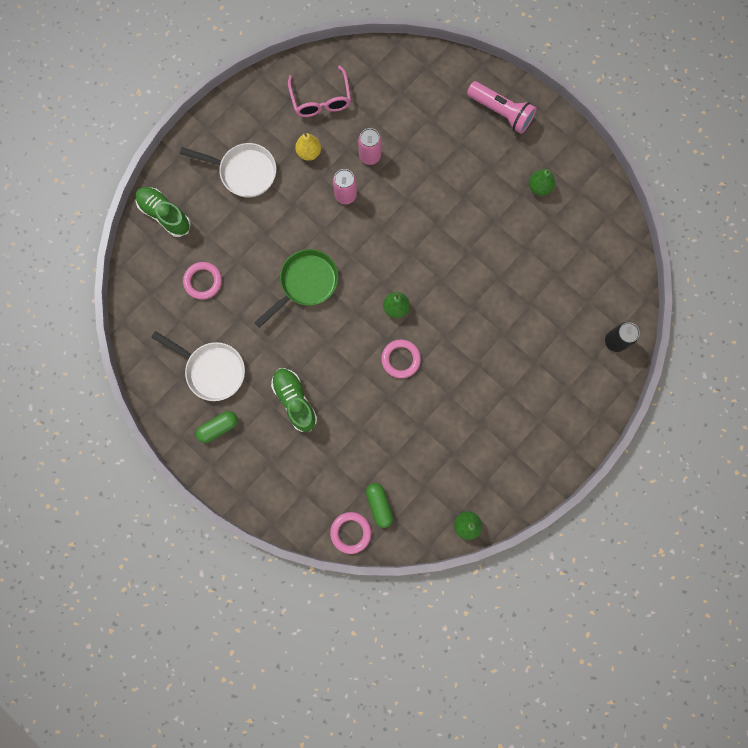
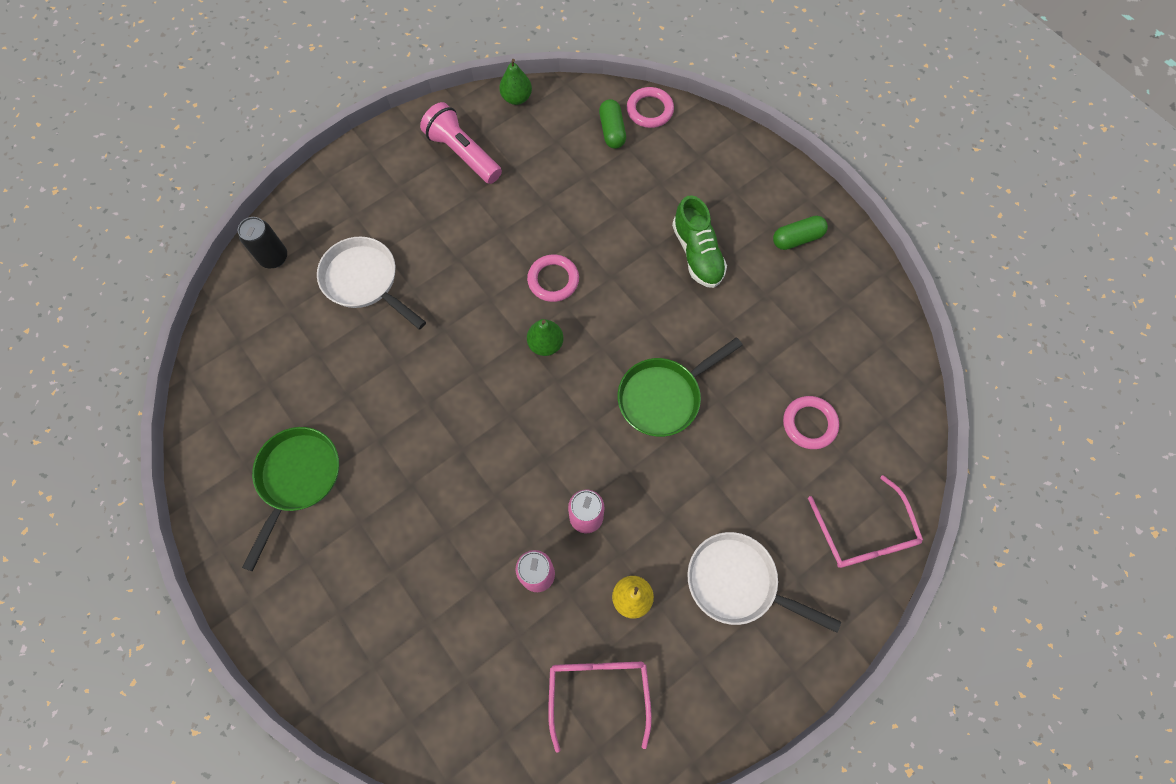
camera: 170 degrees left, 10 degrees down
(165, 215) = (864, 534): green shoe -> pink glasses
(212, 370) = (802, 306): white pan -> white pan (365, 281)
(500, 112) = (314, 613): pink flashlight -> pink flashlight (463, 154)
(539, 187) = (297, 479): green pear -> green pan

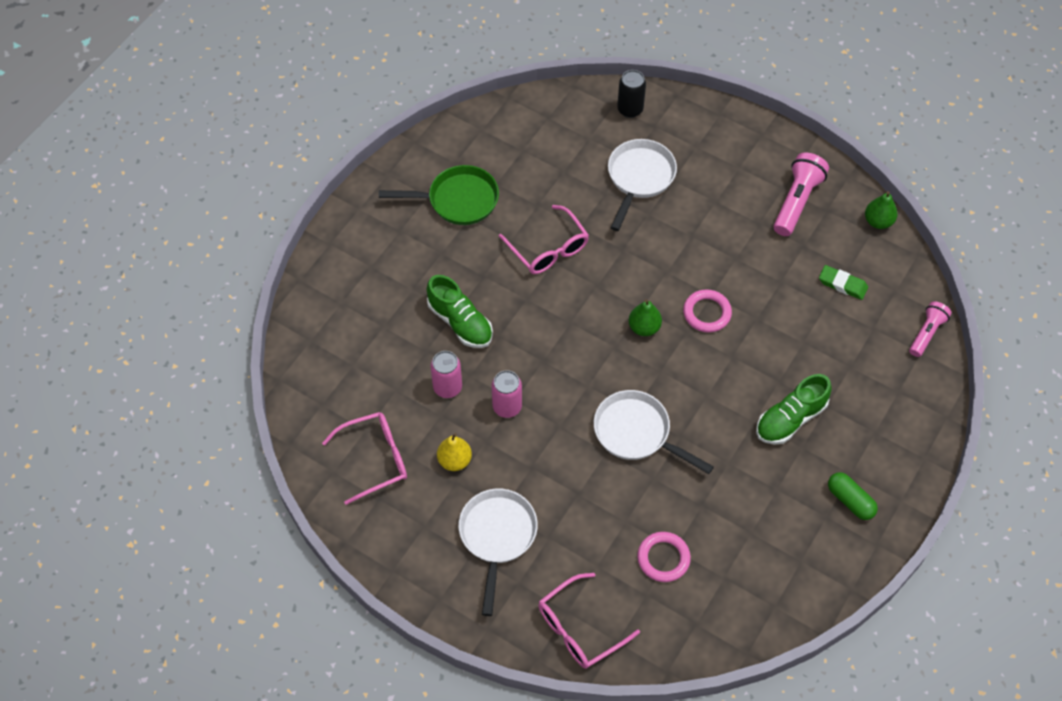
camera: 70 degrees right, 10 degrees down
(409, 403) = (548, 249): none -> pink glasses
(460, 531) = (460, 322): none -> green shoe
(571, 153) = (842, 284): none -> green eraser
(612, 131) = (885, 309): green capsule -> none
(649, 110) = (926, 333): pink ring -> pink flashlight
(664, 396) = (637, 433): green pan -> white pan

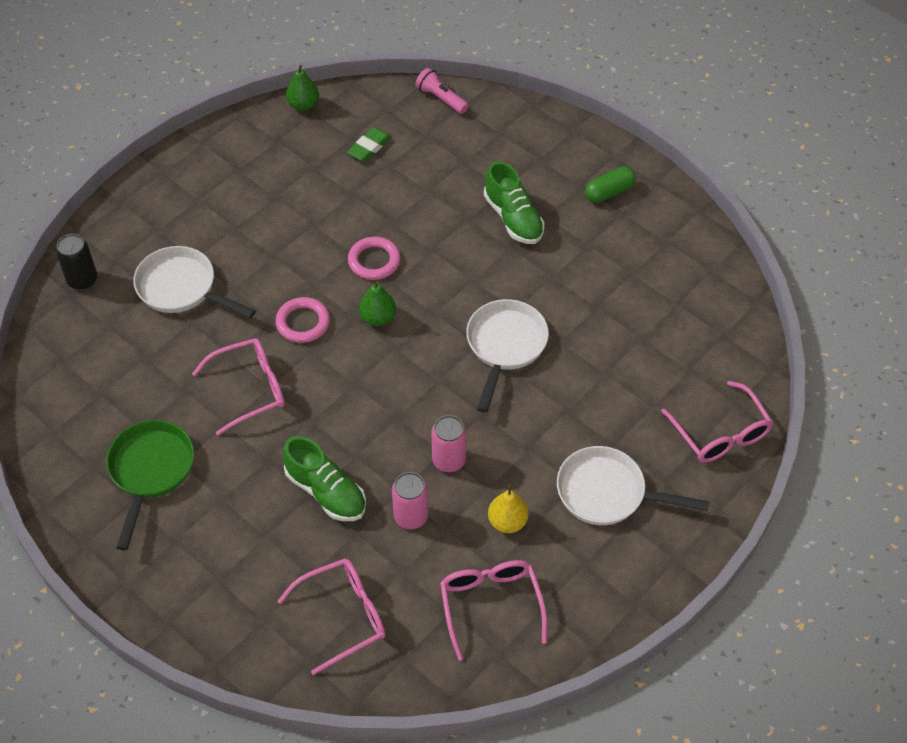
camera: 80 degrees left, 5 degrees down
(351, 356) = (343, 616): none -> pink glasses
(460, 322) = (326, 492): green shoe -> green shoe turned 75 degrees clockwise
(637, 433) = (505, 346): white pan -> white pan turned 150 degrees clockwise
(663, 558) = (651, 349): pink ring -> pink ring (303, 322)
(796, 201) = (258, 162): pink flashlight -> none

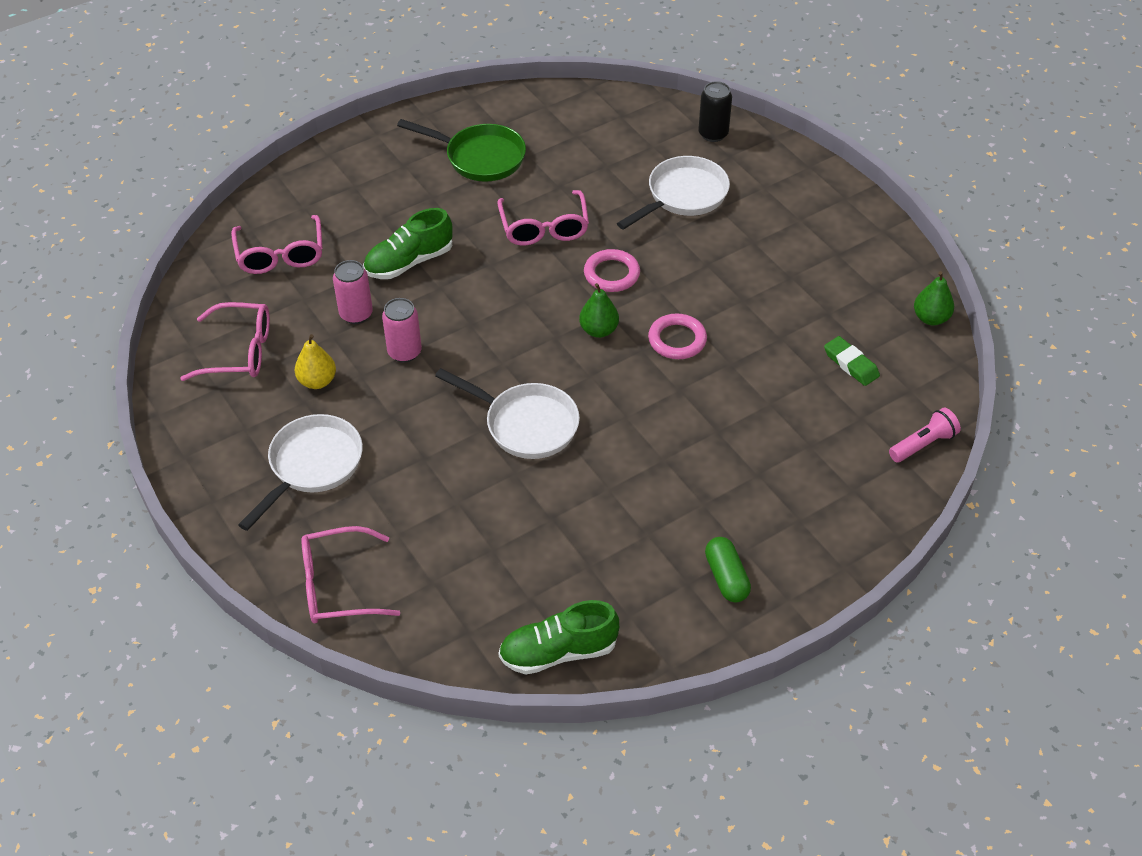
camera: 105 degrees right, 5 degrees down
(513, 218) = (707, 472): green shoe -> green shoe (558, 652)

